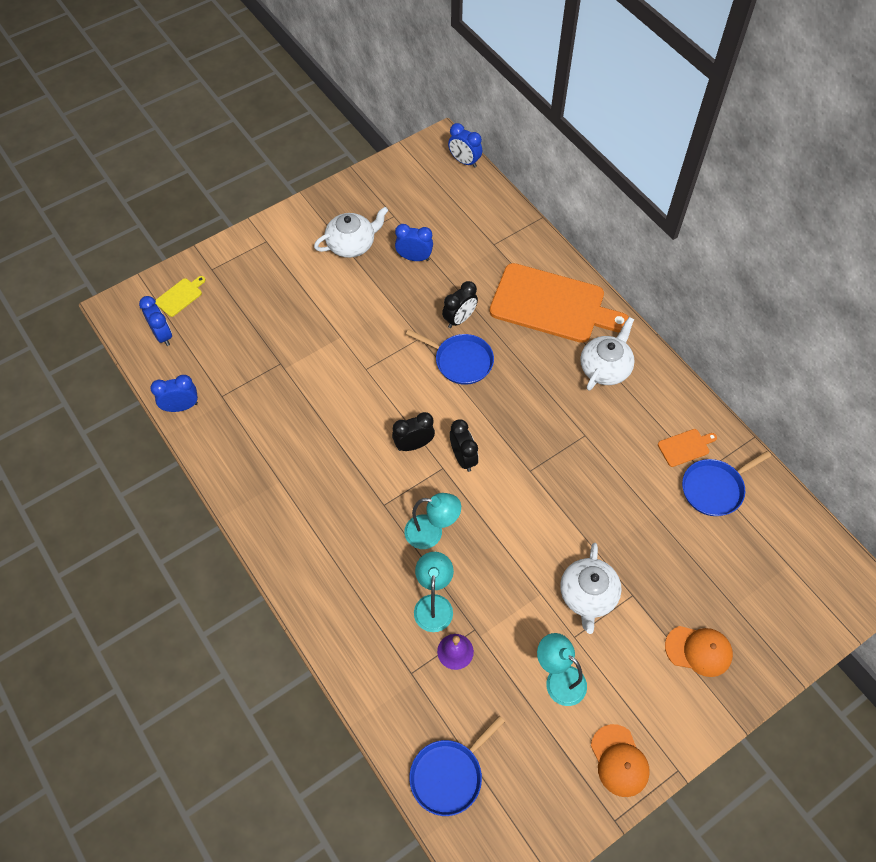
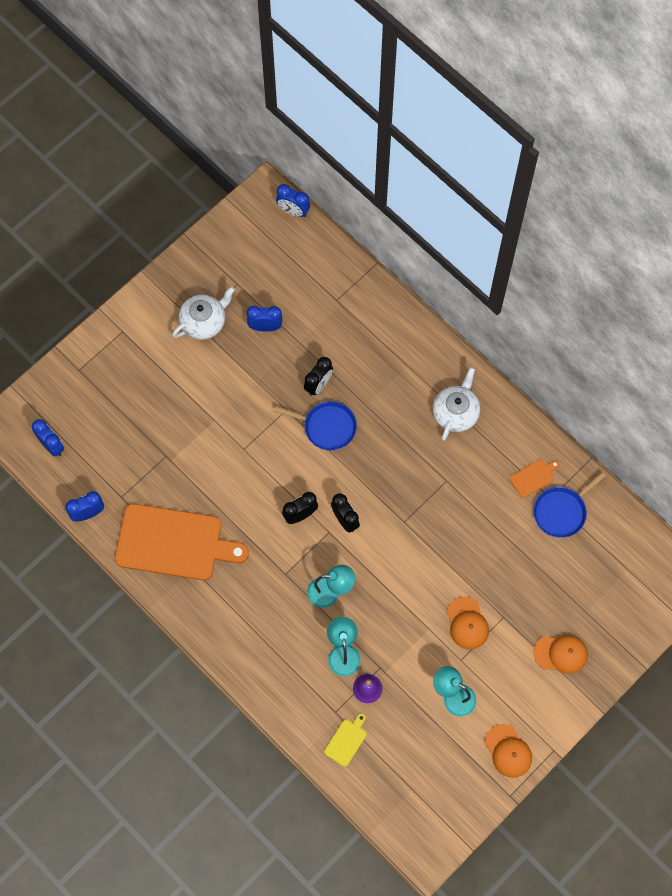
camera: 10 degrees left, 10 degrees up
(180, 296) = (57, 403): yellow cutting board -> yellow cutting board (346, 741)
(449, 775) = (379, 785): blue pan -> none
(552, 304) = (400, 356): orange cutting board -> orange cutting board (174, 543)
(588, 595) = (467, 623): white teapot -> orange cap

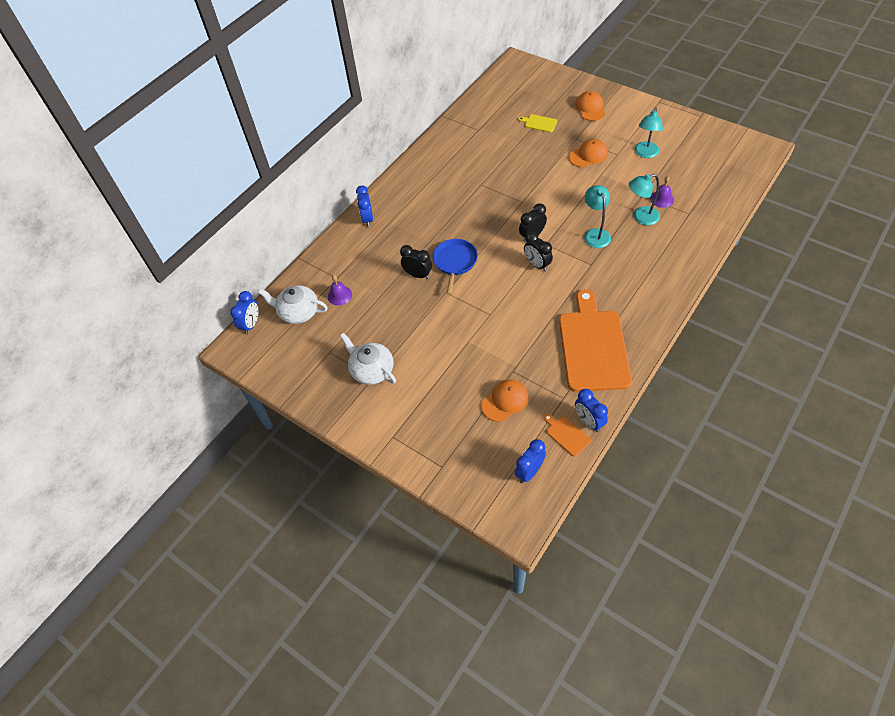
camera: 95 degrees left, 15 degrees down
(265, 327) = (369, 322): blue clock -> blue clock (367, 219)
(310, 301) = (339, 295): none -> purple bell
(346, 741) = (707, 203): yellow cutting board -> yellow cutting board (539, 123)
(456, 412) = (423, 188): white teapot -> white teapot (298, 312)
(508, 751) = (670, 121): orange cap -> orange cap (505, 401)
(533, 477) = (465, 140): orange cutting board -> orange cutting board (566, 435)
(561, 511) = (486, 123): blue pan -> none

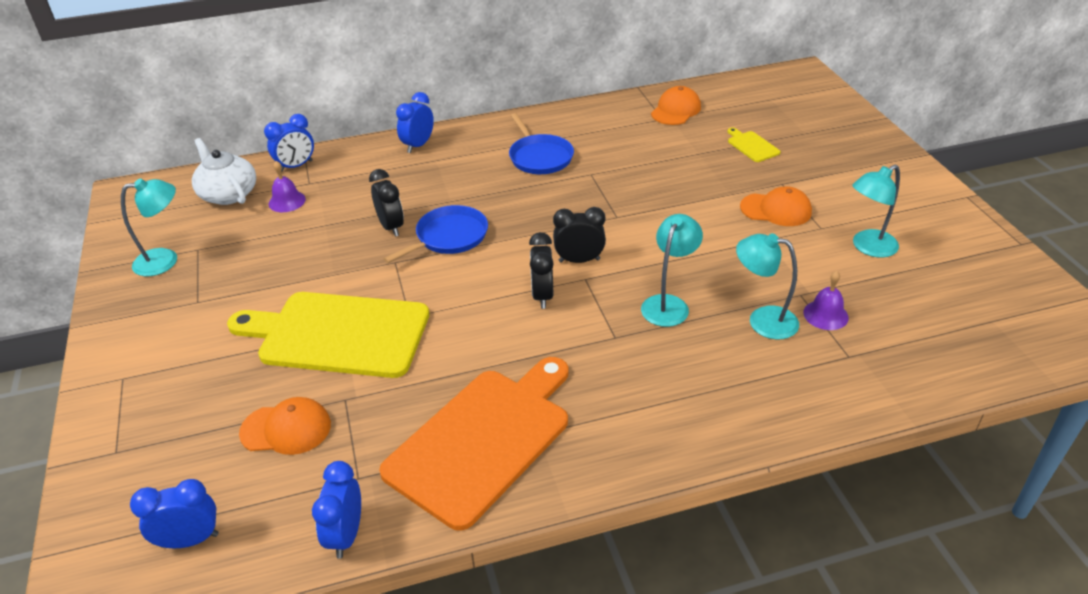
camera: 35 degrees right, 15 degrees down
(251, 324) = (174, 180): blue clock -> blue clock (296, 166)
(320, 369) = (165, 260): none -> turquoise lamp
(371, 370) = (207, 293): white teapot -> none
(443, 189) = (539, 157): none -> blue pan
(468, 345) = (338, 334): none -> yellow cutting board
(566, 435) = (296, 530): orange cutting board -> none
(590, 108) = (847, 160): orange cap -> orange cap (676, 110)

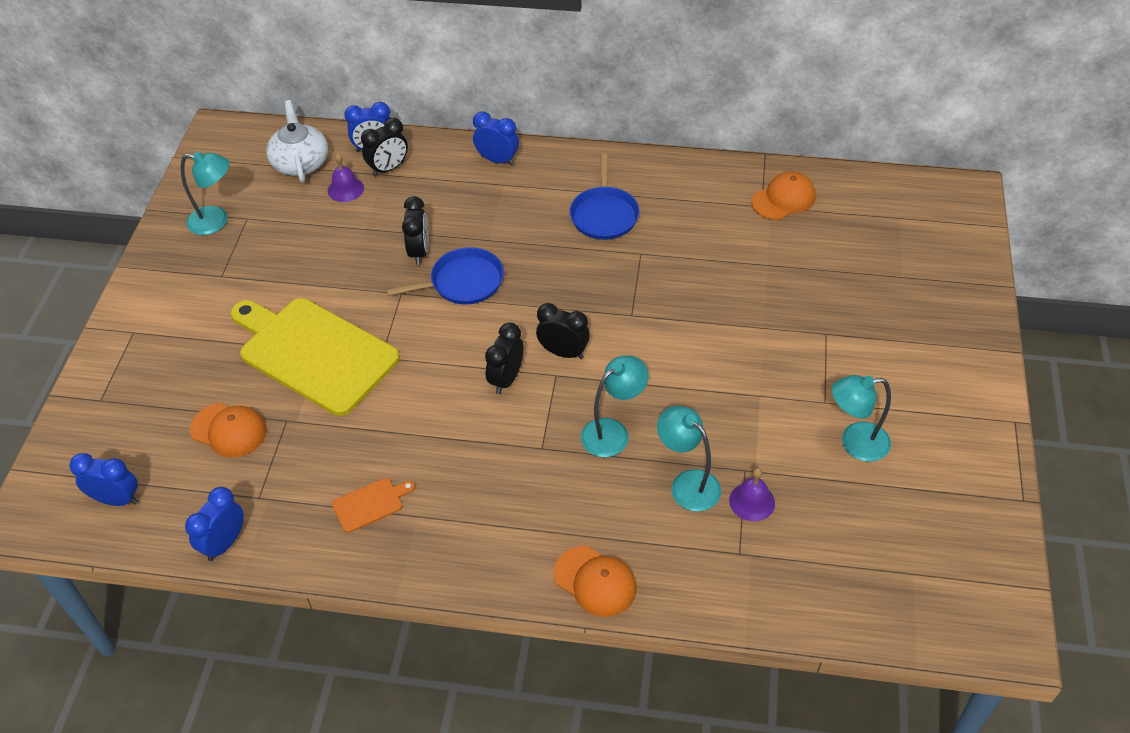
camera: 25 degrees right, 10 degrees up
(319, 176) = (388, 169): none -> black clock
(418, 145) = (497, 160): blue clock -> blue clock turned 60 degrees clockwise
(482, 440) = (370, 504): orange cutting board -> orange cutting board, size x0.40
(752, 146) = (830, 274): yellow cutting board -> none
(776, 210) = (795, 364): orange cap -> orange cap (595, 581)

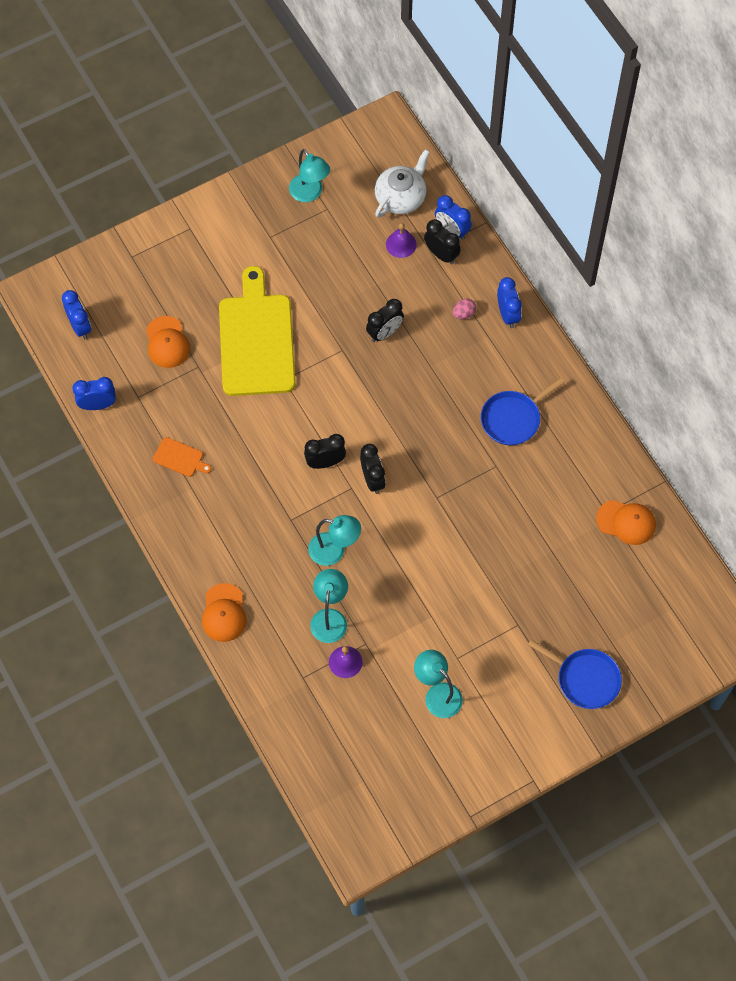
camera: 50 degrees right, 15 degrees up
(388, 169) = (441, 254): black clock -> black clock turned 150 degrees counterclockwise
(463, 187) = (464, 314): none -> pink egg
(463, 282) = (381, 378): blue pan -> blue pan (585, 679)

